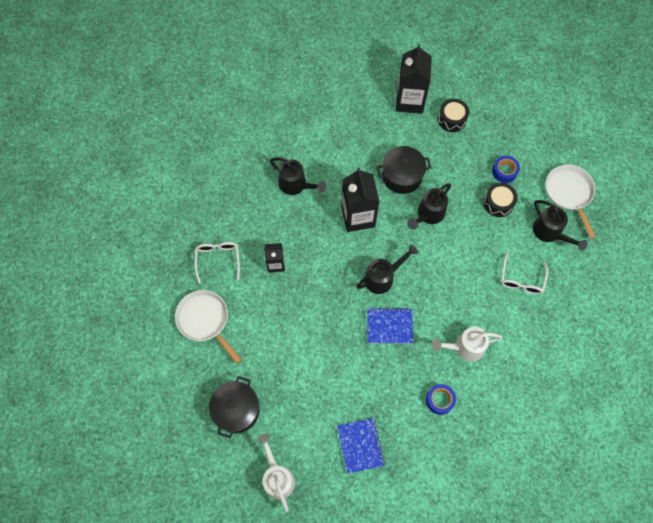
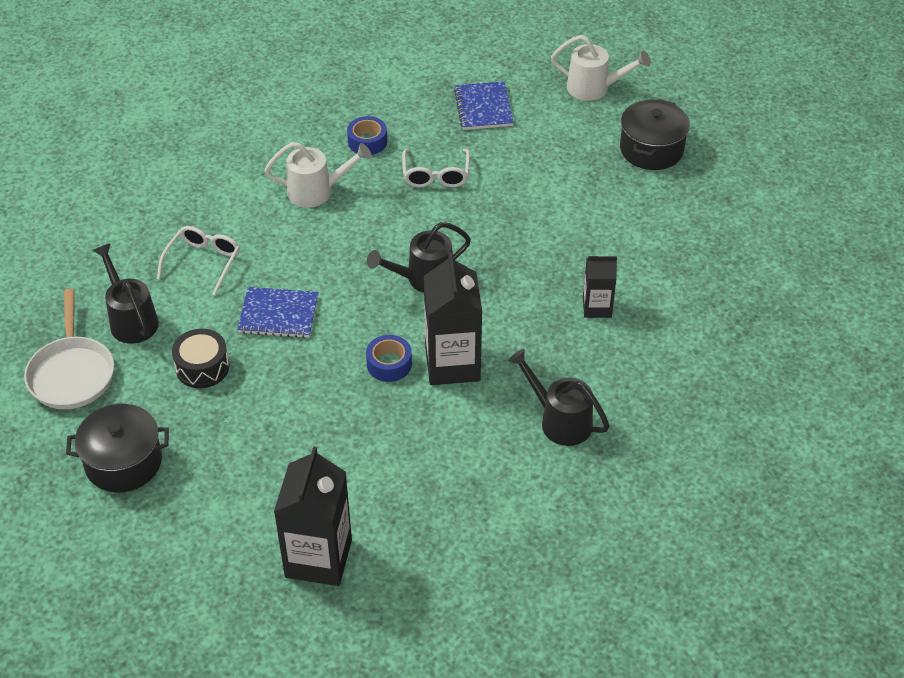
camera: 175 degrees left, 20 degrees down
(205, 320) = (706, 245): white pan -> none
(218, 260) = (693, 319): white glasses -> white glasses (436, 175)
(277, 476) = (595, 88): white watering can -> white watering can turned 60 degrees counterclockwise
(389, 326) = (423, 221): blue notebook -> blue notebook (278, 314)
(402, 176) = (363, 422): black pot -> black pot (123, 462)
(428, 215) = (329, 358): black watering can -> none
(452, 119) = (242, 515): black drum -> none
(504, 171) = (173, 416): blue tape -> blue tape (389, 364)

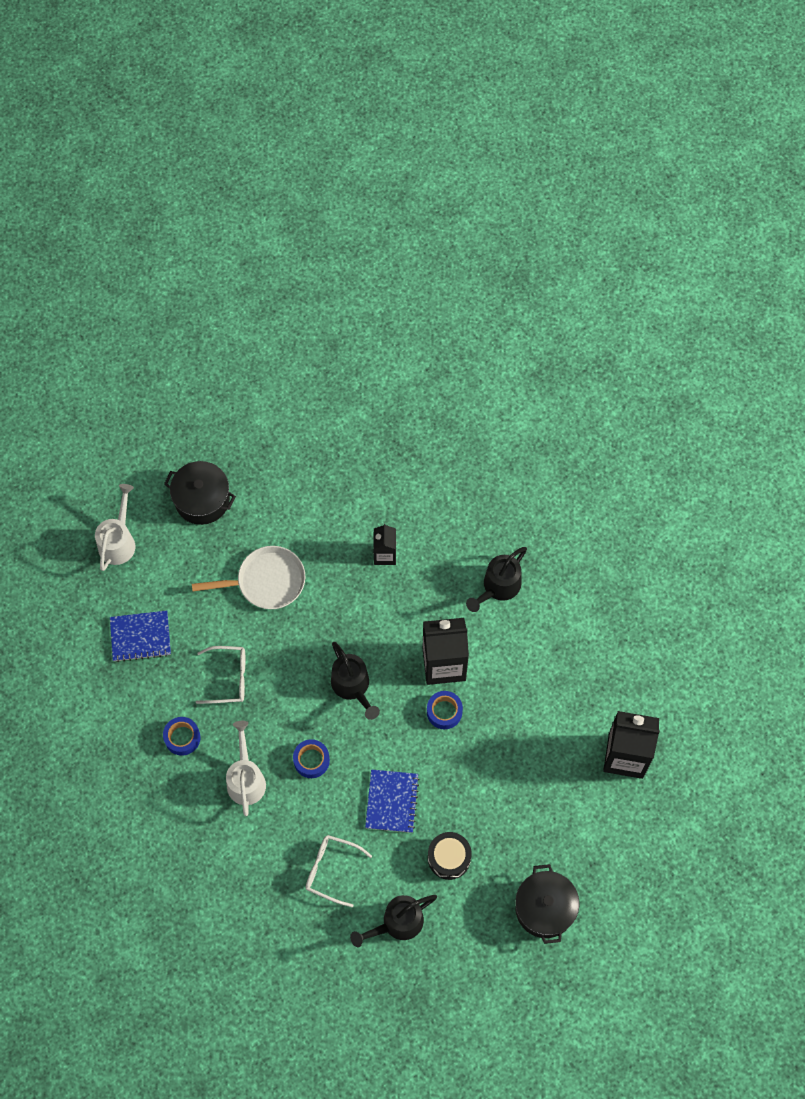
camera: 90 degrees left, 20 degrees up
(72, 373) = (456, 964): white pan -> white pan (266, 581)
(334, 244) = (311, 760): none -> blue tape

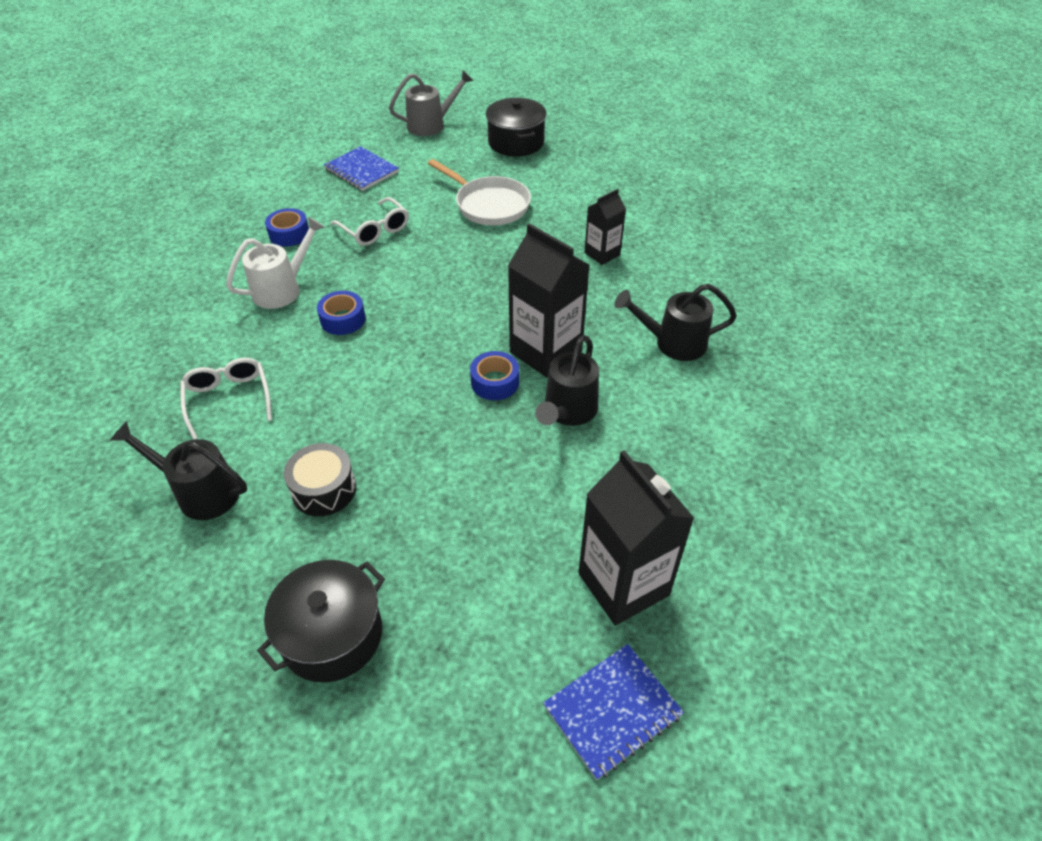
camera: 50 degrees right, 20 degrees down
(119, 540) = (432, 125): white watering can -> grey watering can
(353, 687) = (449, 305): black watering can -> black watering can (567, 412)
(392, 801) = (351, 401): blue notebook -> blue notebook (612, 711)

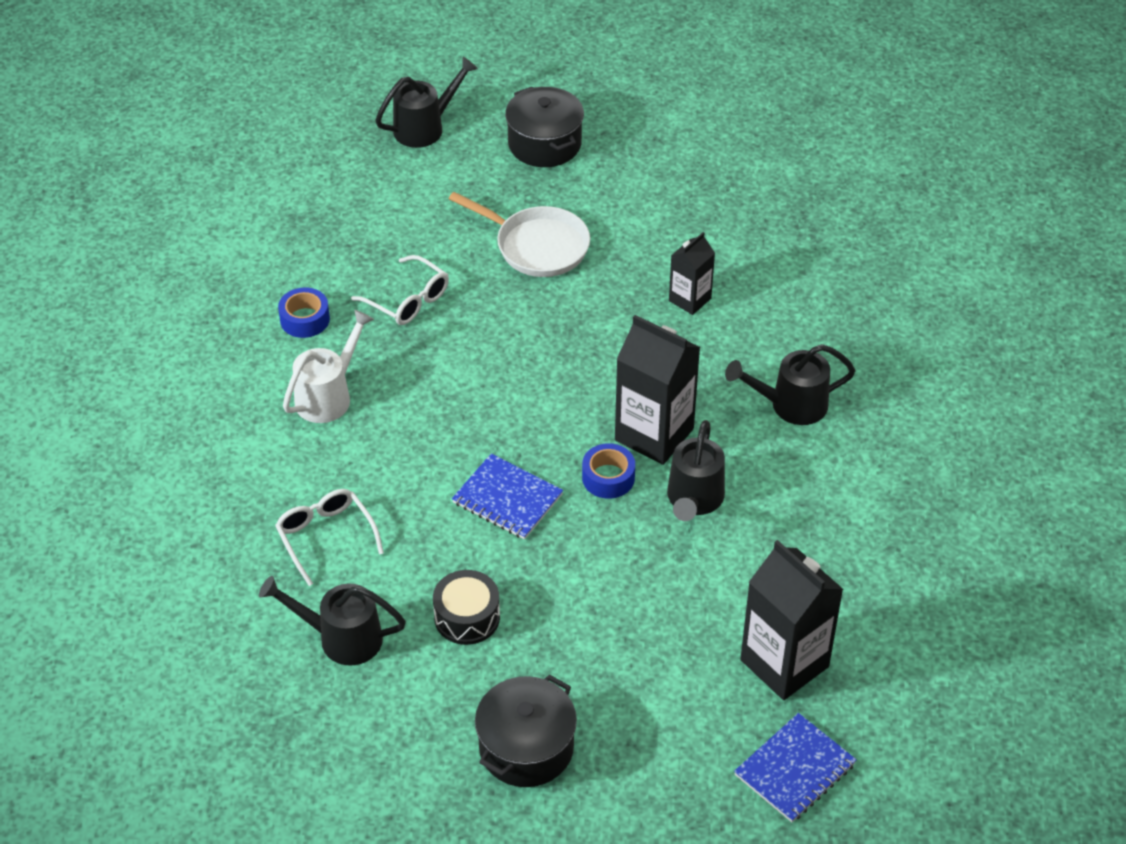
camera: 10 degrees left, 0 degrees up
(343, 319) = (414, 425): blue tape -> none
(361, 171) = (359, 213): blue notebook -> blue notebook (507, 499)
(432, 125) = (425, 127): grey watering can -> black watering can

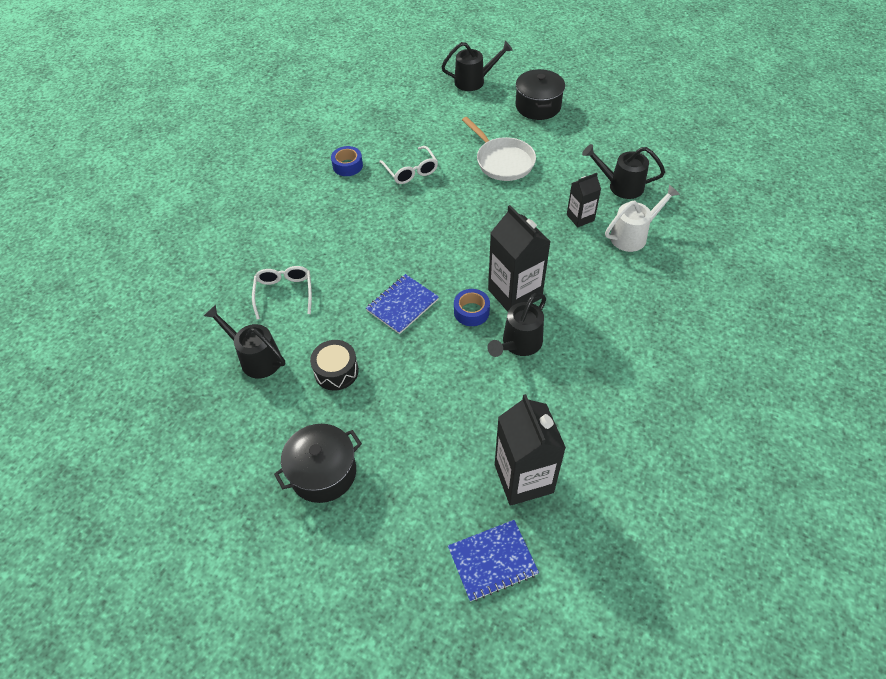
camera: 25 degrees right, 5 degrees up
(329, 395) = (335, 211): white watering can -> white watering can (633, 235)
(507, 499) = (402, 305): blue notebook -> blue notebook turned 75 degrees clockwise
(790, 405) = (613, 302): black watering can -> black watering can (620, 186)

